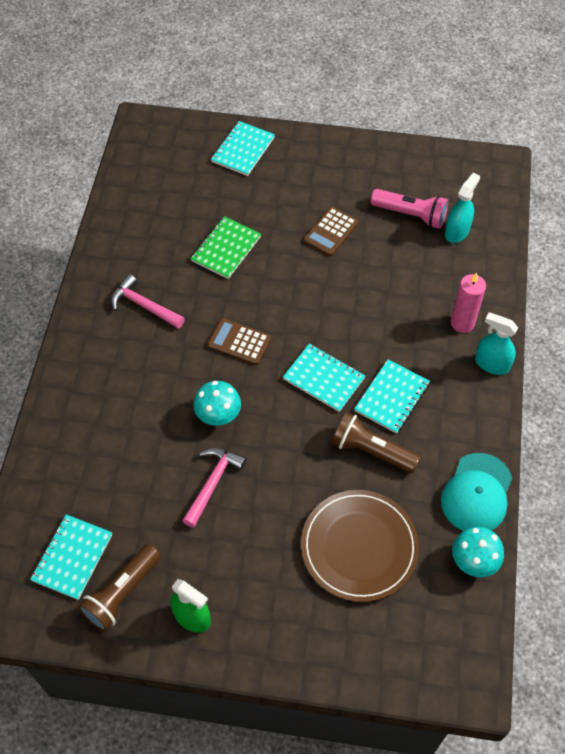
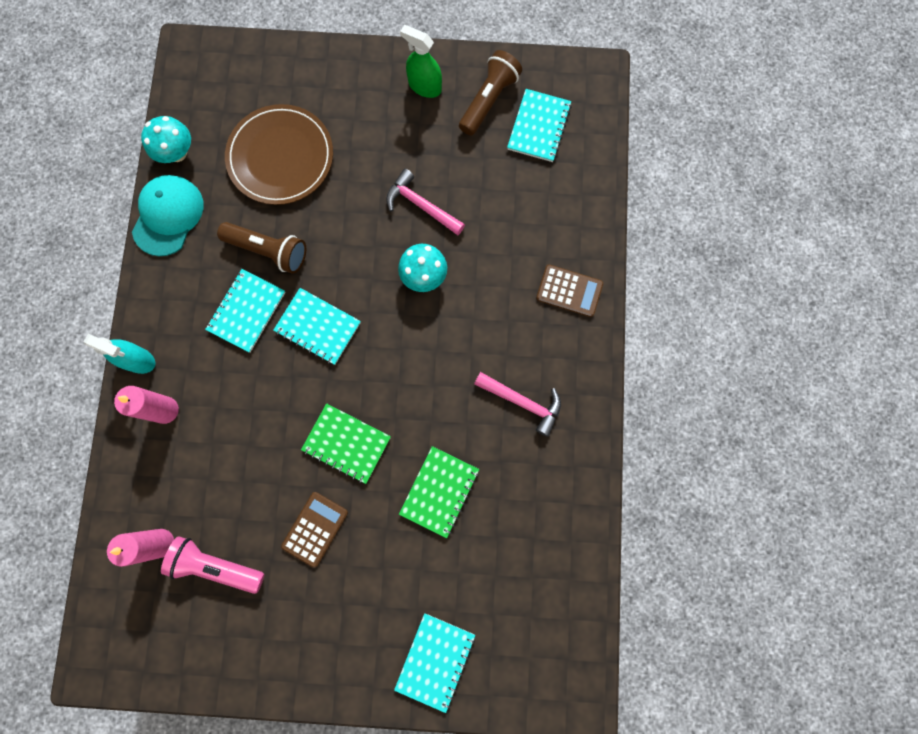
camera: 175 degrees right, 20 degrees up
(213, 483) = (421, 205): pink hammer -> pink hammer turned 105 degrees clockwise
(239, 342) = (411, 364): brown calculator -> brown calculator (569, 291)
(301, 287) = (346, 443): none -> green notebook
(457, 232) = (160, 543): turquoise spray bottle -> pink candle

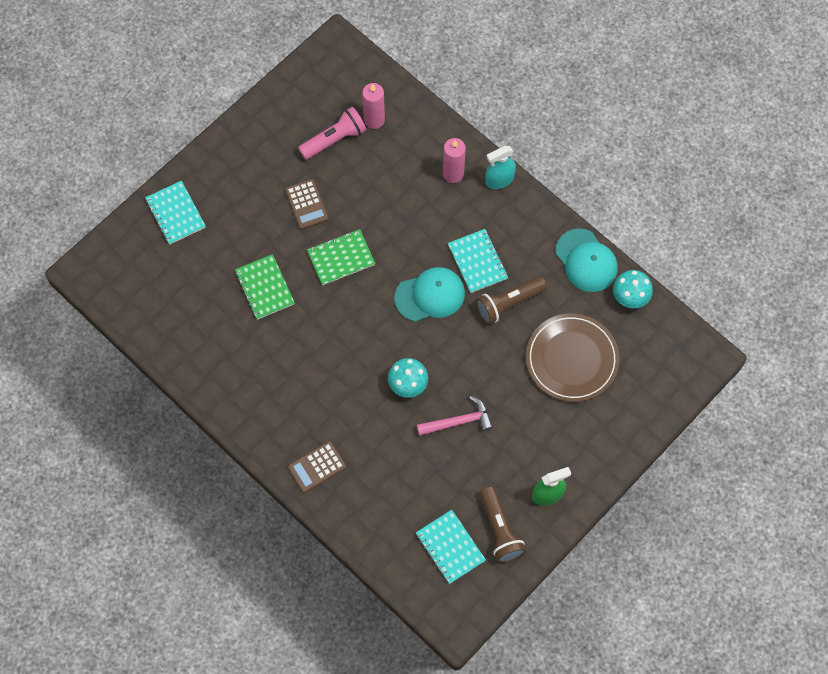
camera: 130 degrees right, 10 degrees down
(318, 327) = (430, 295): turquoise notebook -> turquoise cap
(523, 402) = (272, 378): pink hammer -> none

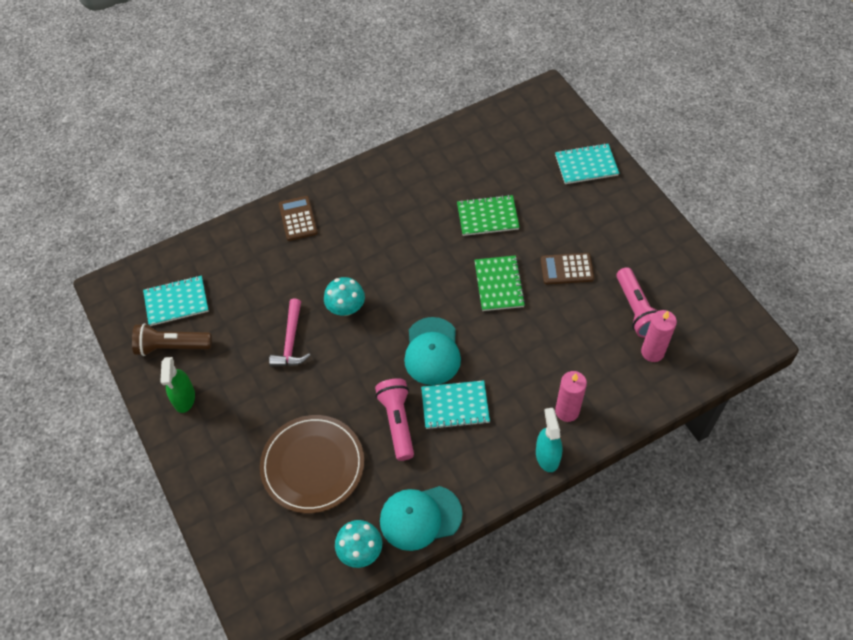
camera: 110 degrees right, 10 degrees down
(508, 303) = (397, 422): brown flashlight -> pink flashlight

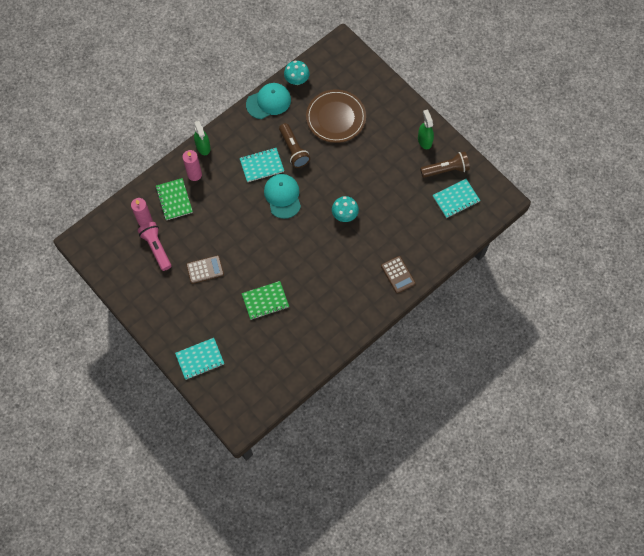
camera: 165 degrees right, 10 degrees up
(291, 341) = (372, 186): pink hammer -> none
(397, 422) = (293, 150): pink flashlight -> brown flashlight
(499, 284) = (248, 250): green notebook -> green notebook (174, 200)
(547, 456) = (203, 147): turquoise spray bottle -> green spray bottle

